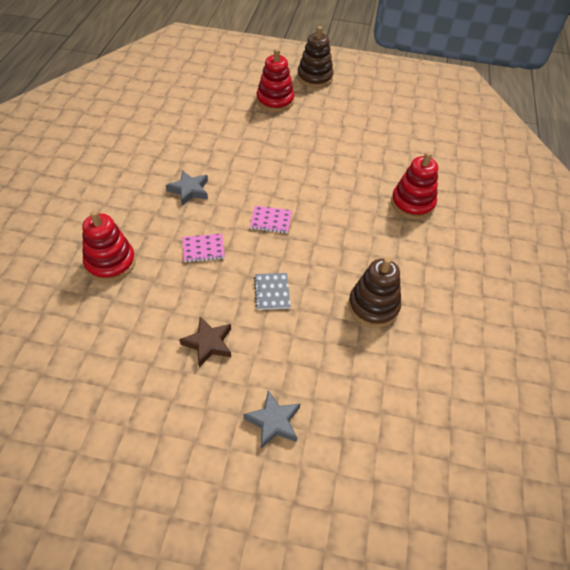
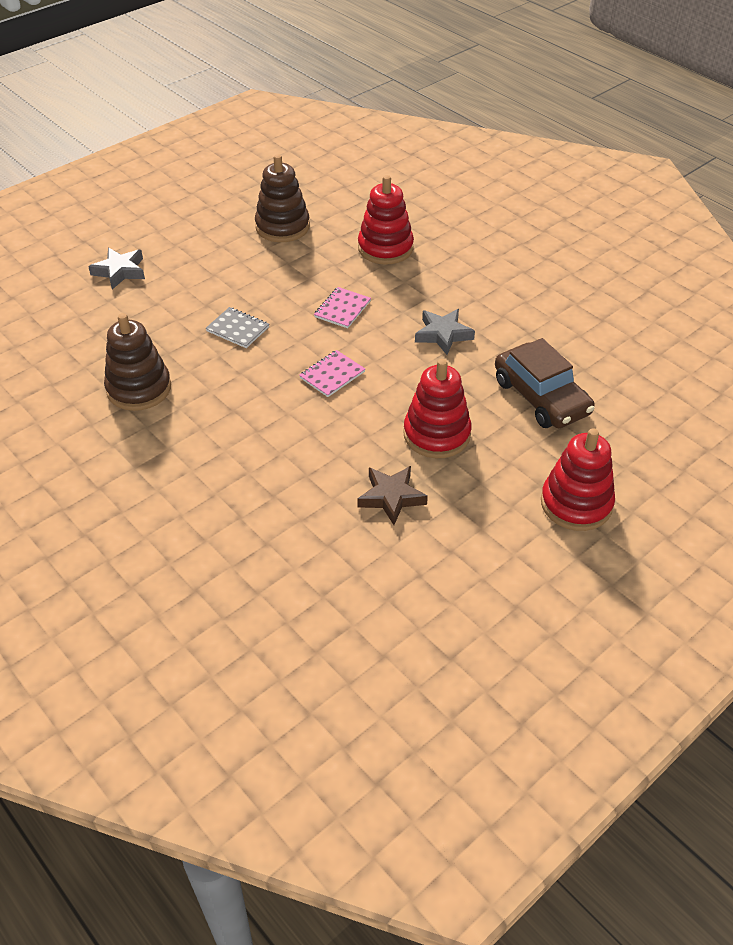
camera: 130 degrees right, 5 degrees down
(208, 343) = (230, 268): brown star -> brown star (391, 497)
(211, 134) = (541, 397): none -> brown car
(314, 77) = (613, 596): brown stacking toy -> brown stacking toy (282, 227)
(412, 203) = (226, 522): red stacking toy -> red stacking toy (436, 434)

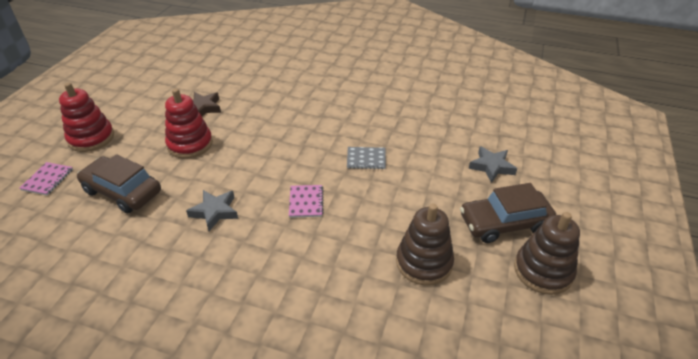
camera: 150 degrees right, 5 degrees down
(139, 388) = (385, 107): brown stacking toy -> brown stacking toy (543, 271)
(180, 226) = (504, 223): none -> brown car
(332, 375) = (278, 154): pink notebook -> pink notebook (47, 179)
(385, 248) = (312, 280): red stacking toy -> none

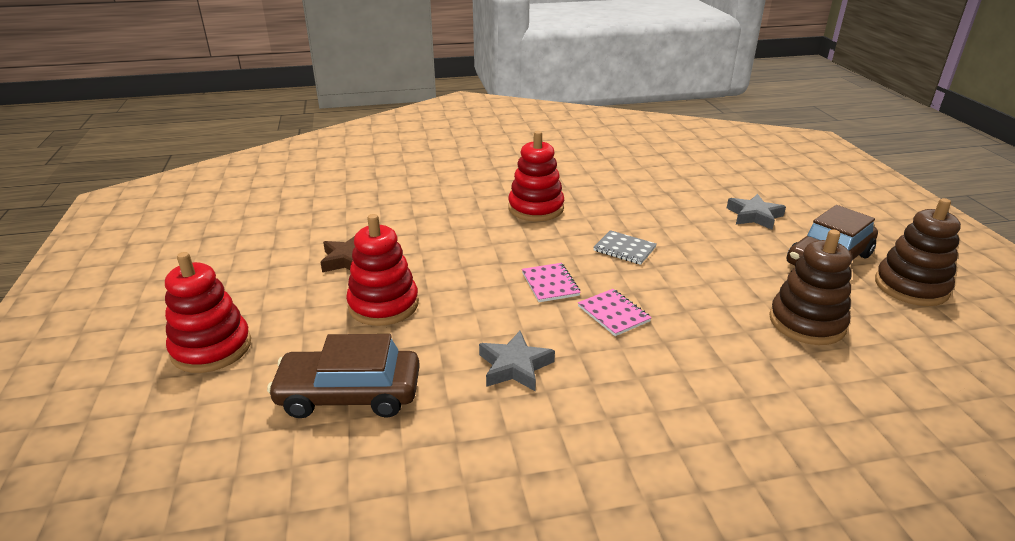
camera: 30 degrees left, 10 degrees down
(47, 179) = (197, 427): pink notebook -> pink notebook (550, 284)
(344, 108) = (536, 208): none -> red stacking toy
(366, 159) = (624, 249): grey notebook -> grey notebook turned 60 degrees clockwise

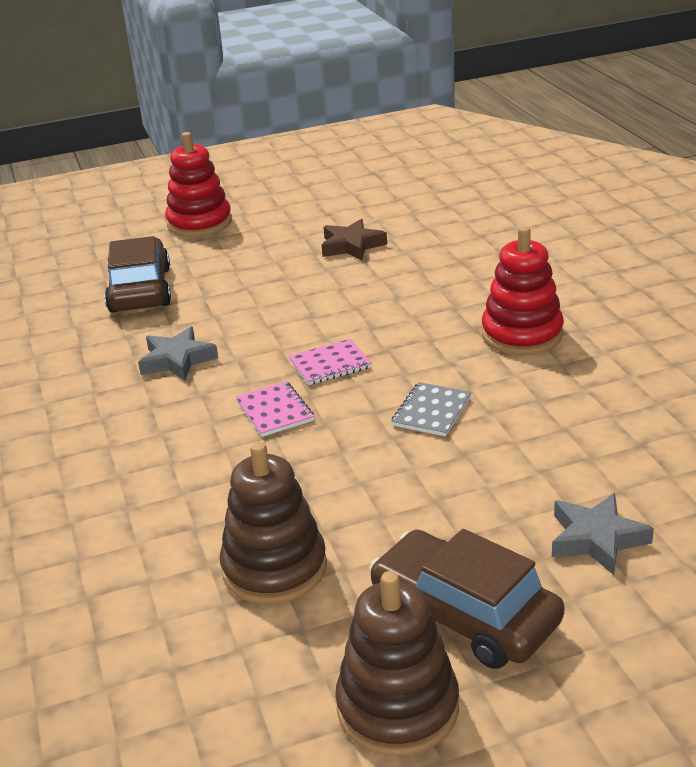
camera: 85 degrees right, 0 degrees up
(383, 305) = (272, 278): red stacking toy -> none
(613, 314) = (274, 411): pink notebook -> pink notebook turned 75 degrees counterclockwise

